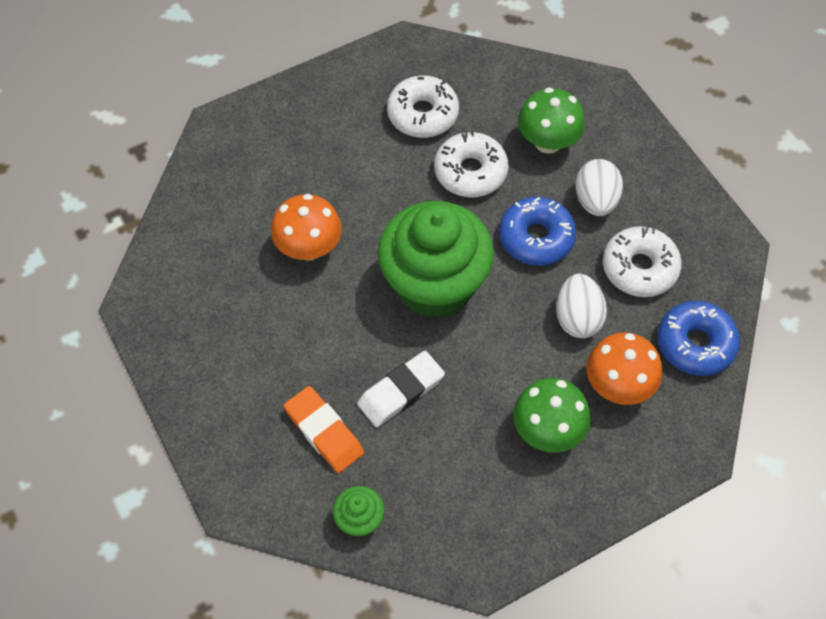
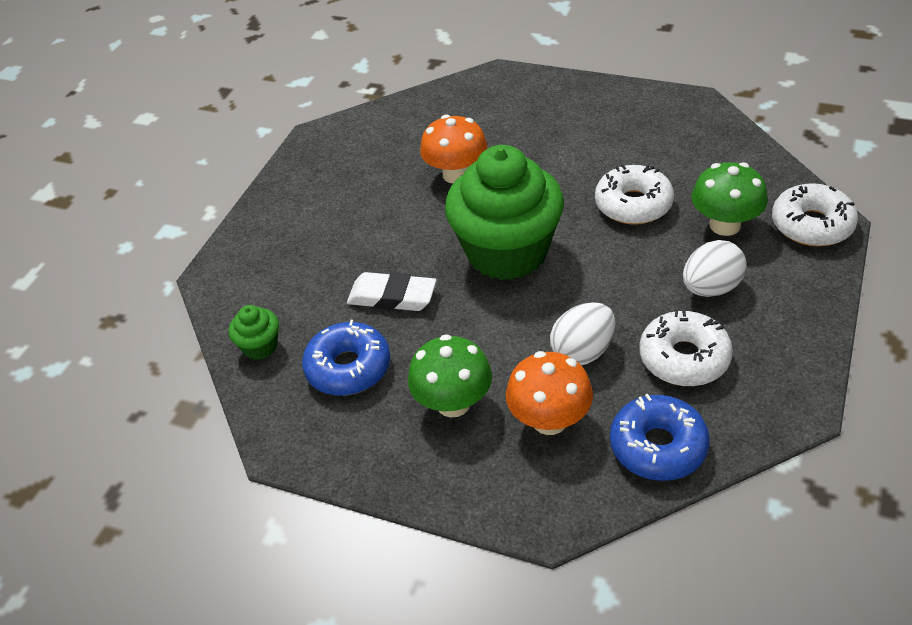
camera: 55 degrees right, 15 degrees down
(324, 431) = (314, 280): orange eraser -> none
(422, 114) = (647, 149): white donut -> white donut (812, 225)
(536, 238) = (625, 278): blue donut -> blue donut (348, 368)

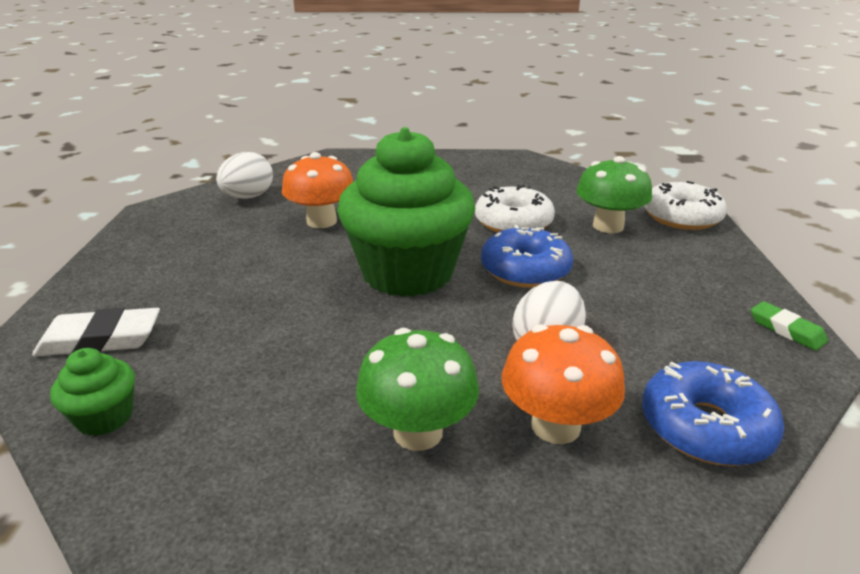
camera: 25 degrees left, 15 degrees down
(348, 368) = (250, 418): blue donut -> blue donut (525, 270)
(392, 296) = (287, 331): white eraser -> white eraser (100, 339)
(684, 358) = (659, 332): white donut -> none
(711, 288) = (635, 271): white egg -> white egg (248, 197)
(800, 378) = (786, 330): none -> green eraser

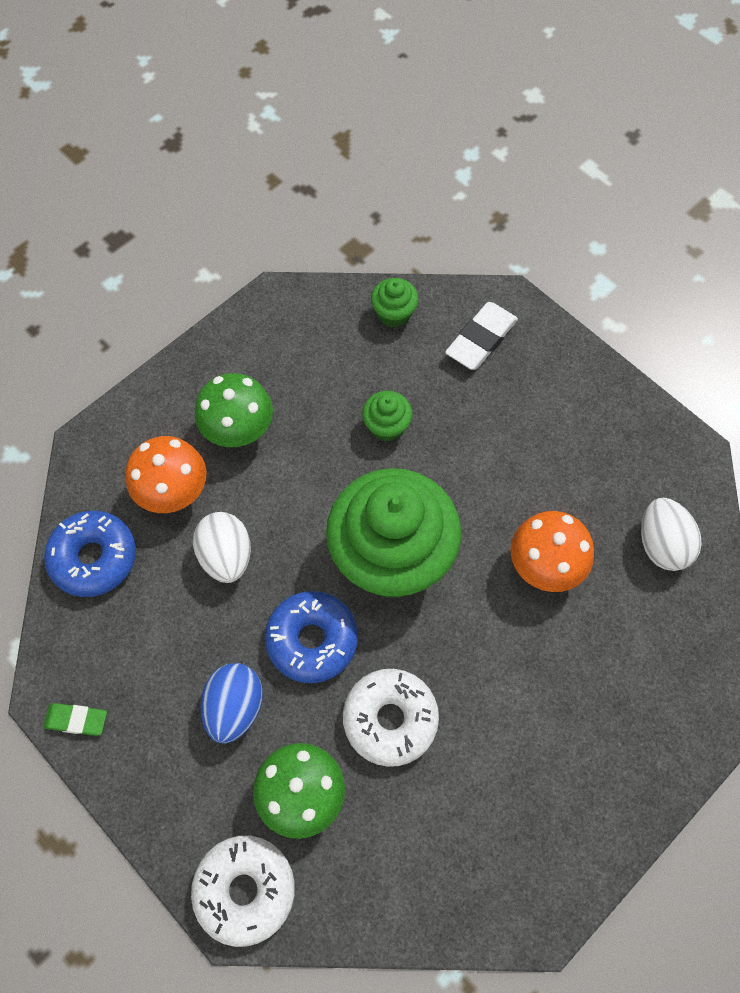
camera: 135 degrees right, 35 degrees up
(283, 338) = (386, 426): none -> green cupcake
(623, 272) = (235, 707): none -> blue egg

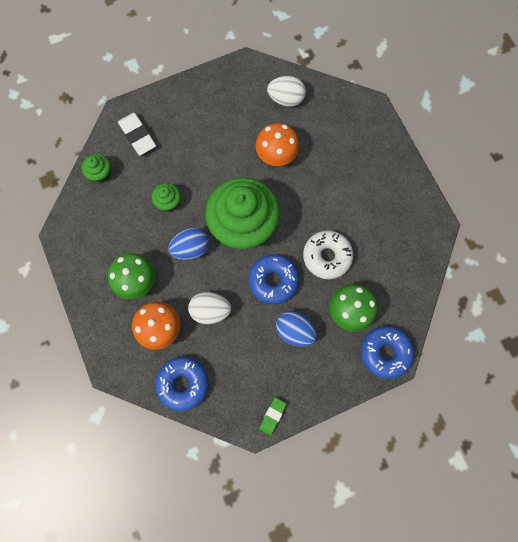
camera: 70 degrees left, 10 degrees up
(245, 890) = (385, 352): white donut -> blue donut
(321, 488) = (191, 248): none -> blue egg

